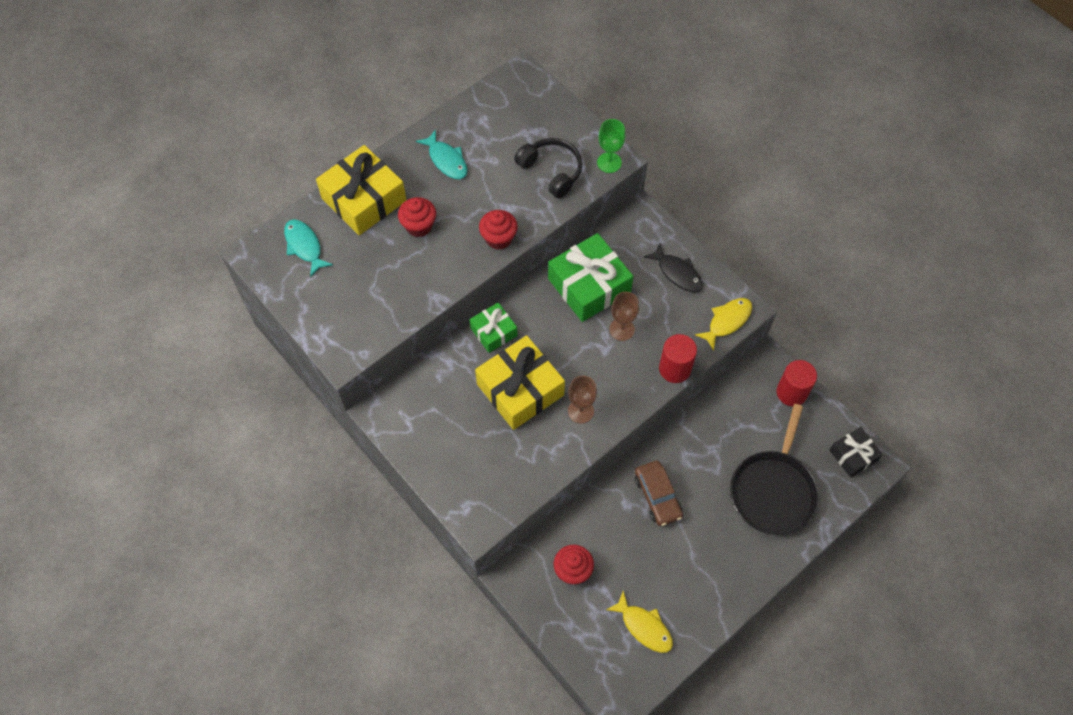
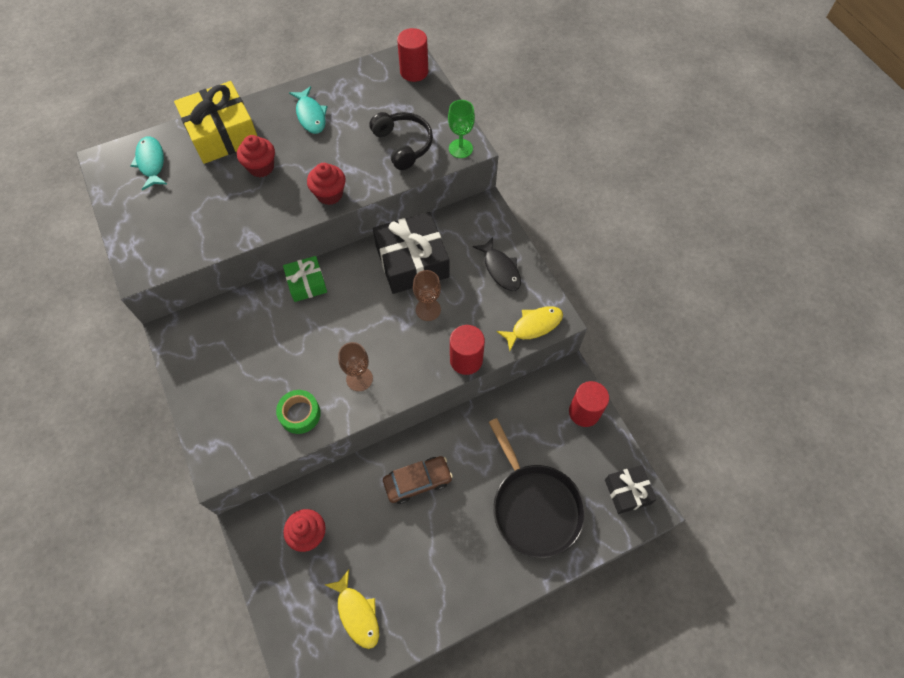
camera: 15 degrees right, 0 degrees up
(520, 389) = (310, 343): yellow gift -> none
(533, 90) = (414, 71): none -> red cylinder
(537, 458) = (300, 414): none -> green tape
(589, 285) = (412, 261): green gift -> black gift
(657, 496) = (417, 481): brown car -> brown car turned 105 degrees counterclockwise
(773, 491) = (534, 507): black pan -> black pan turned 60 degrees counterclockwise

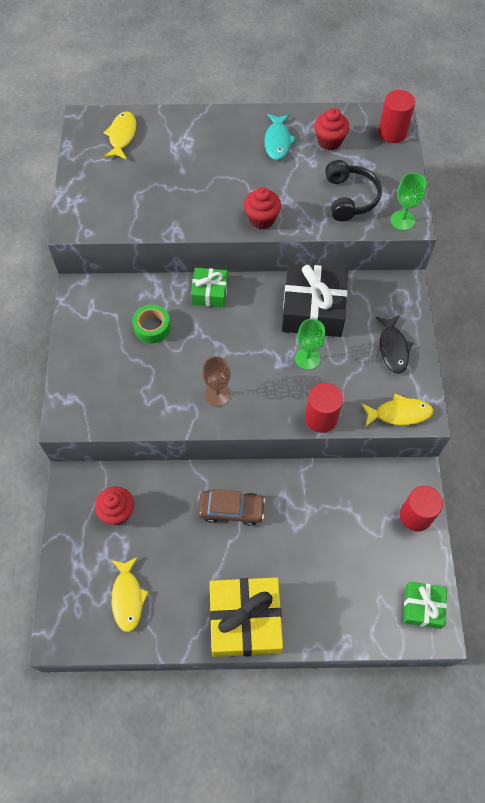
camera: 25 degrees right, 0 degrees up
(151, 163) = (122, 136): turquoise fish -> yellow fish
(222, 133) = (192, 131): yellow gift -> yellow gift (245, 620)
(261, 167) = (213, 173): red cupcake -> red cupcake (329, 141)
(300, 414) = (153, 404): green tape -> green tape (152, 327)
(428, 309) = (307, 358): brown goblet -> green goblet
(534, 507) = (327, 580): black pan -> none
(627, 491) = (422, 607): black gift -> green gift

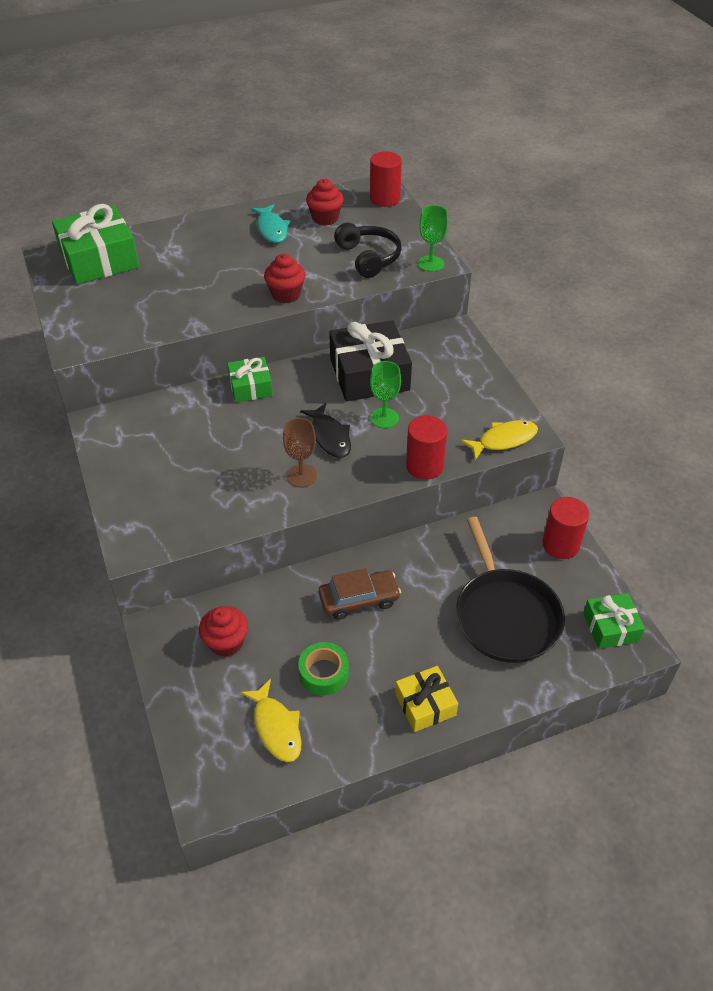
camera: 20 degrees left, 15 degrees down
(122, 136) = (99, 259): yellow fish -> green gift
(152, 327) = (199, 434): green tape -> green tape (324, 673)
(245, 620) = (425, 704): yellow gift -> yellow gift, size x0.56
(341, 565) = (505, 615): none -> black pan
(393, 348) = (468, 386): black fish -> black fish (330, 437)

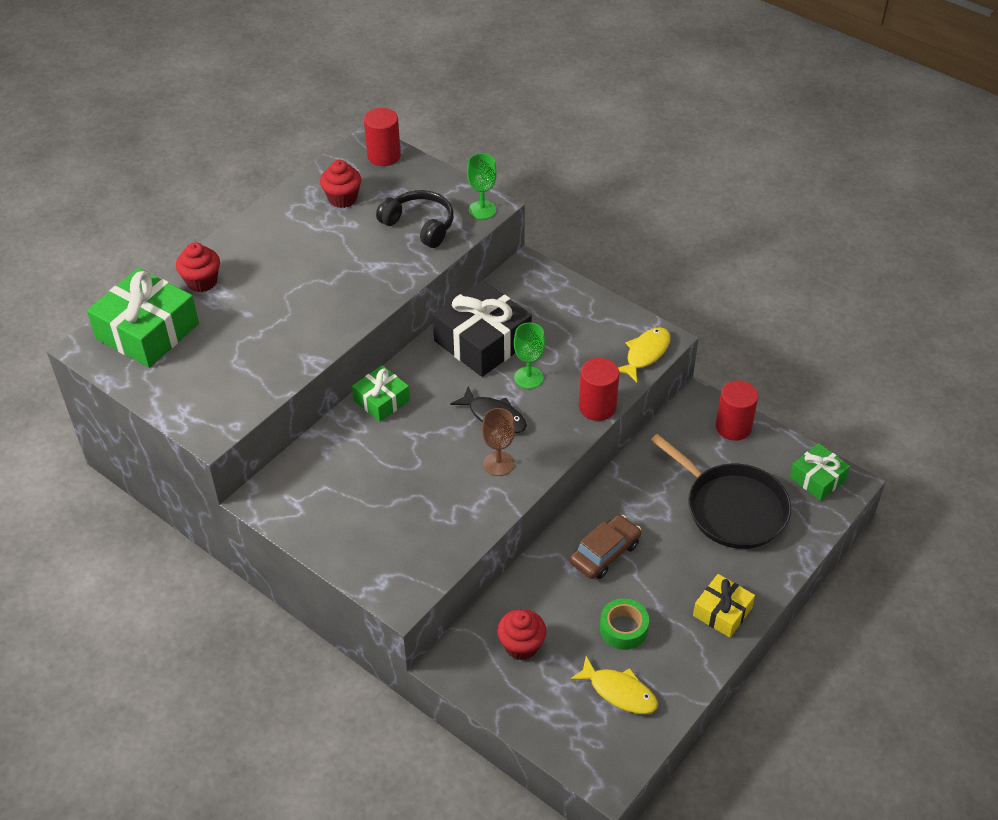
camera: 30 degrees left, 0 degrees up
(271, 229) = (299, 230): turquoise fish -> none
(286, 294) = (372, 294): red cupcake -> red cupcake (202, 282)

